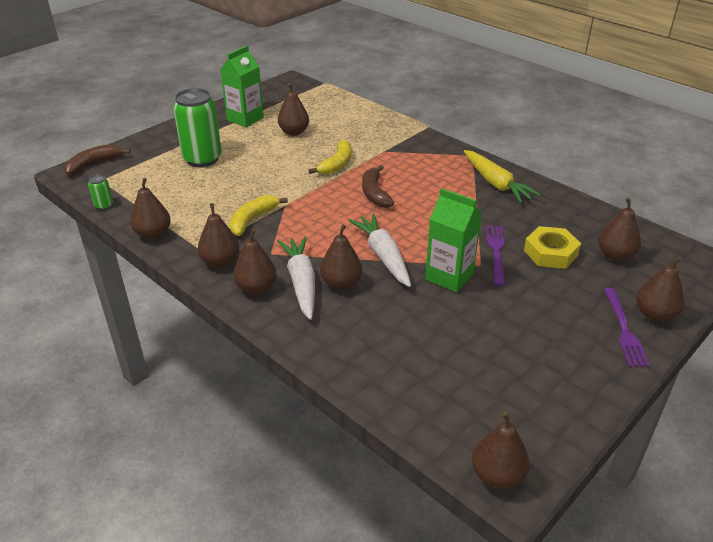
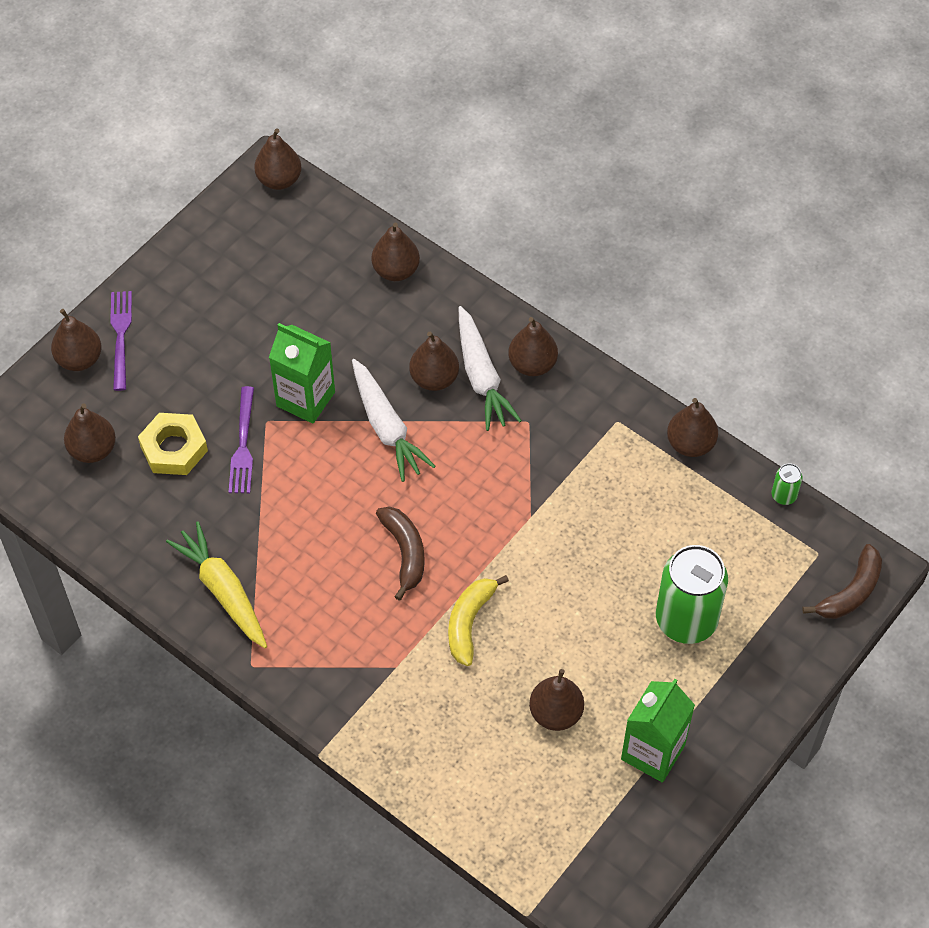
camera: 175 degrees right, 20 degrees up
(220, 261) = (587, 402): brown pear -> brown pear (396, 270)
(252, 220) = (568, 482): yellow banana -> none

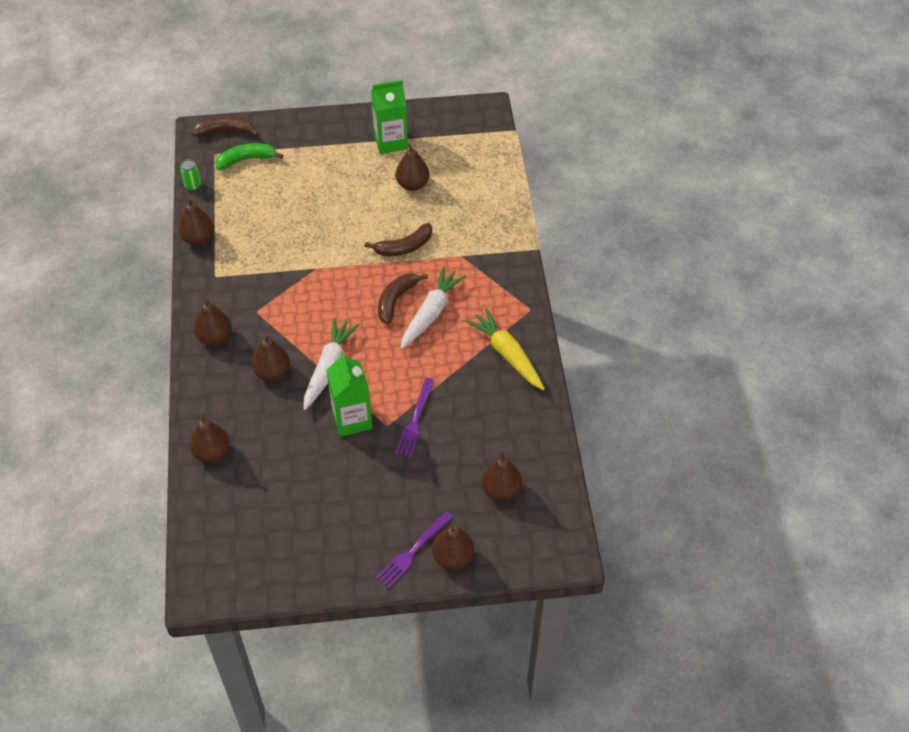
camera: 135 degrees left, 5 degrees down
(174, 448) = (454, 452): yellow nut -> none
(223, 591) = (507, 354): yellow carrot -> yellow carrot turned 135 degrees clockwise
(243, 446) = (415, 421): purple fork -> purple fork turned 150 degrees clockwise
(279, 180) = (200, 578): brown pear -> none
(469, 622) = (404, 247): yellow banana -> brown banana
(481, 376) = (248, 353): white carrot -> white carrot (431, 313)
(686, 620) = (308, 174): green can -> none
(775, 578) = (246, 159): none -> green banana

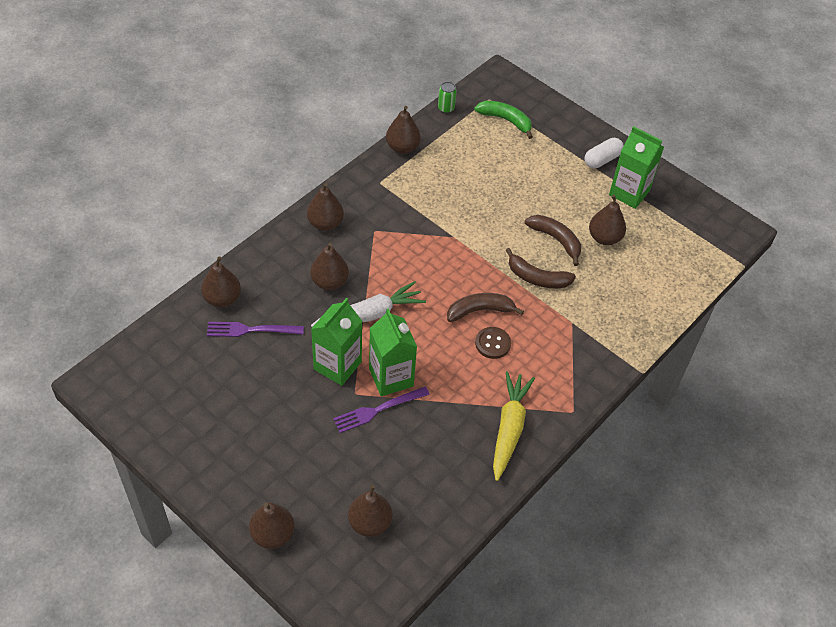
camera: 45 degrees right, 0 degrees up
(225, 131) = (516, 89): brown banana -> brown banana (556, 240)
(346, 134) = (602, 160): none -> white capsule
(396, 393) = (391, 377): none -> green carton
(412, 552) = (252, 501): purple fork -> purple fork (250, 330)
(431, 313) = (492, 343): white carrot -> brown button

